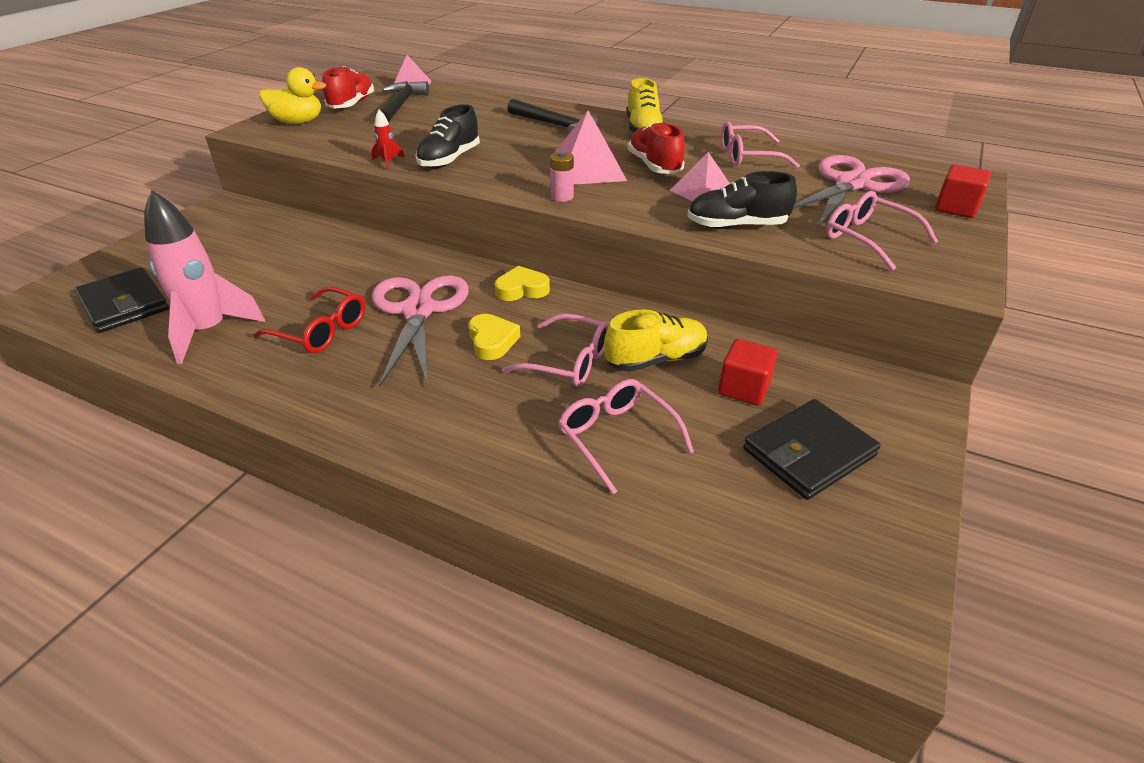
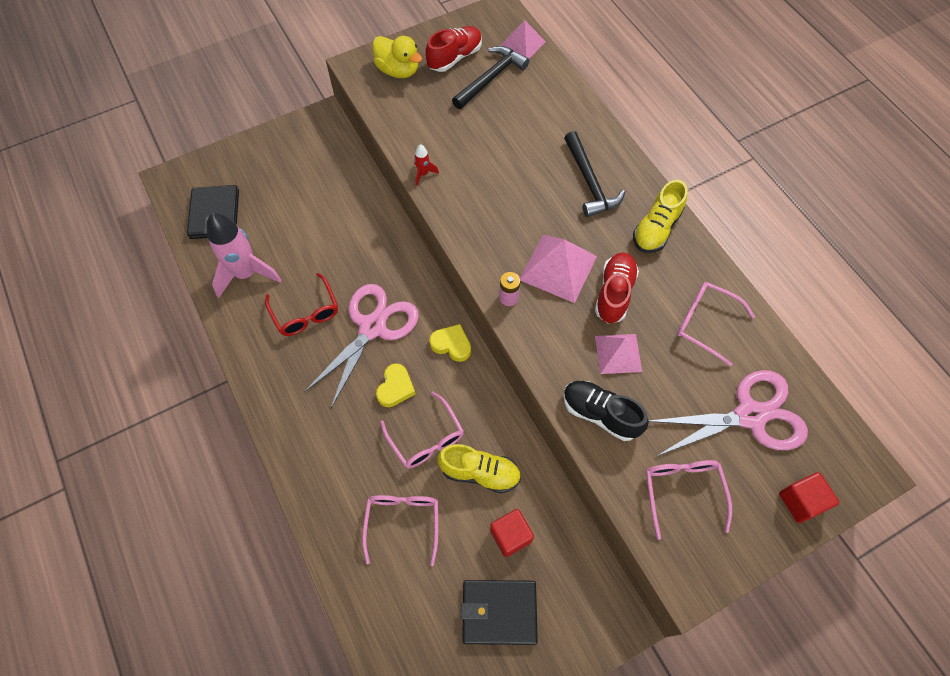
camera: 35 degrees right, 25 degrees up
(449, 160) = (468, 195): black shoe -> none

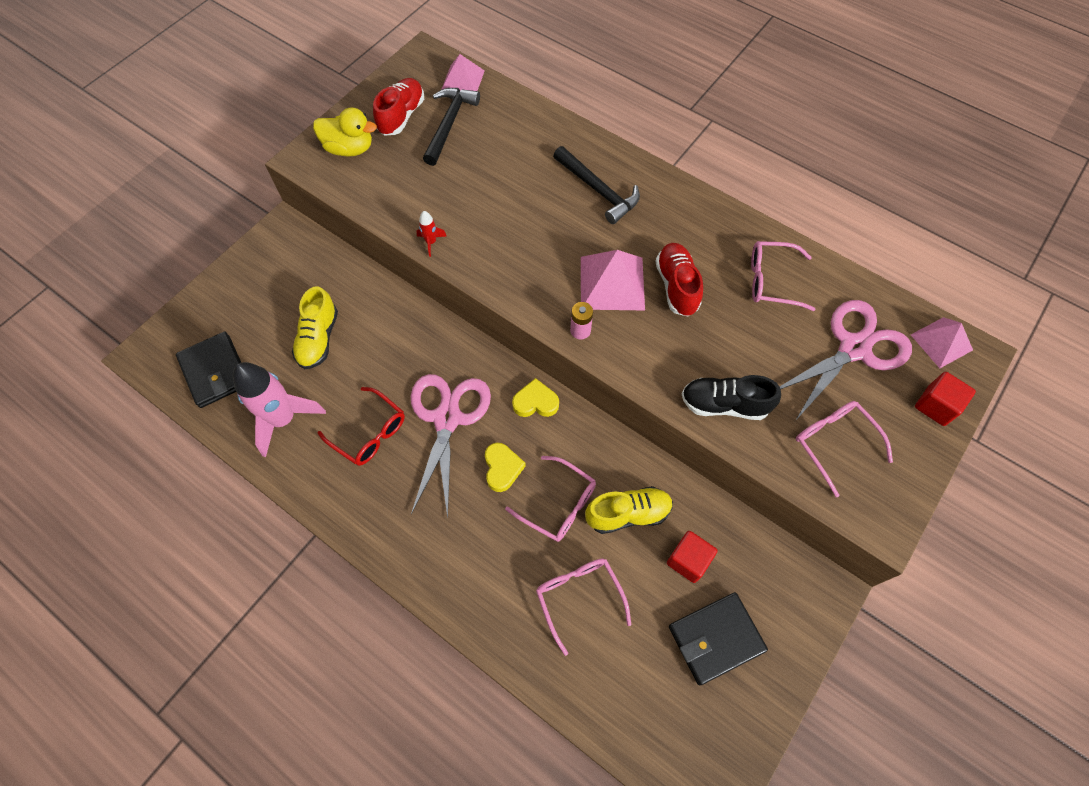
camera: 25 degrees left, 0 degrees up
(618, 353) = (710, 341): pink pyramid -> pink pyramid (941, 342)
(656, 229) = (682, 211): yellow shoe -> yellow shoe (318, 339)

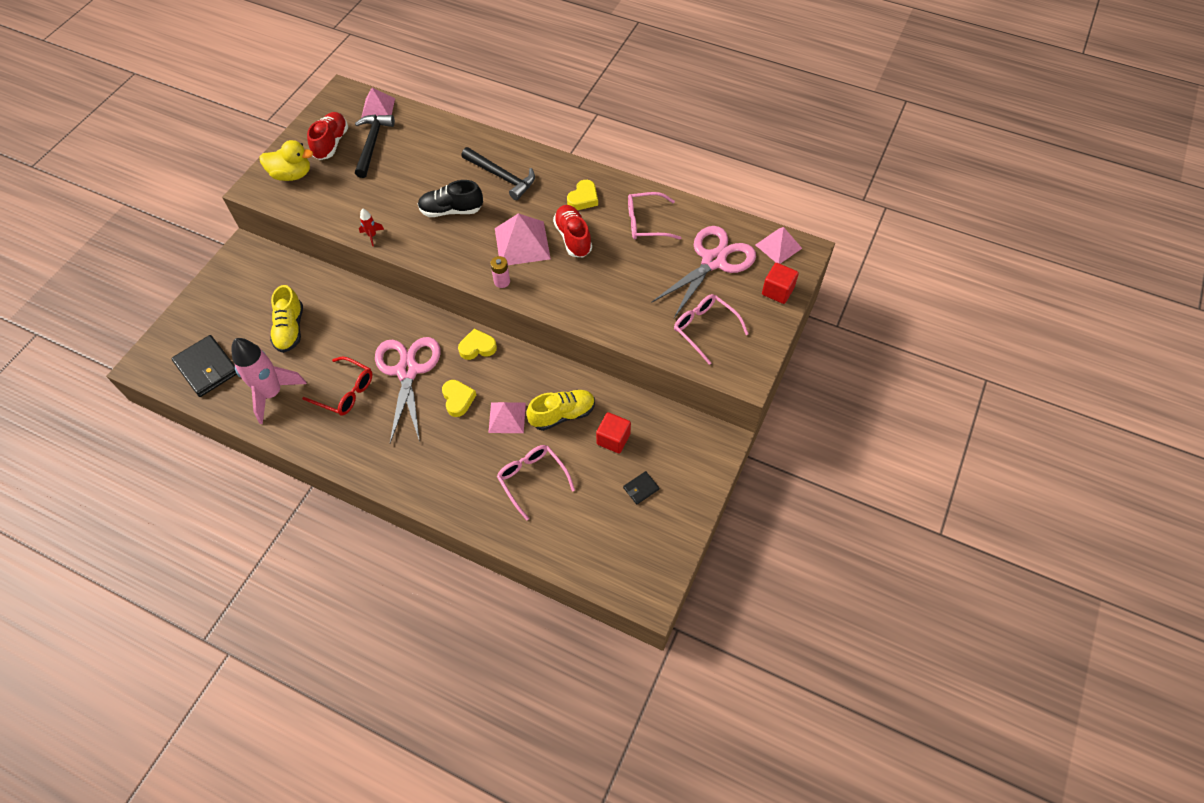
camera: 10 degrees left, 5 degrees down
(558, 504) = (507, 417): pink glasses -> pink pyramid
(695, 235) = (583, 198): none -> yellow heart
(716, 638) = (641, 488): black wallet -> black wallet, size x0.48
(724, 404) = (619, 316): black shoe -> black shoe (451, 210)

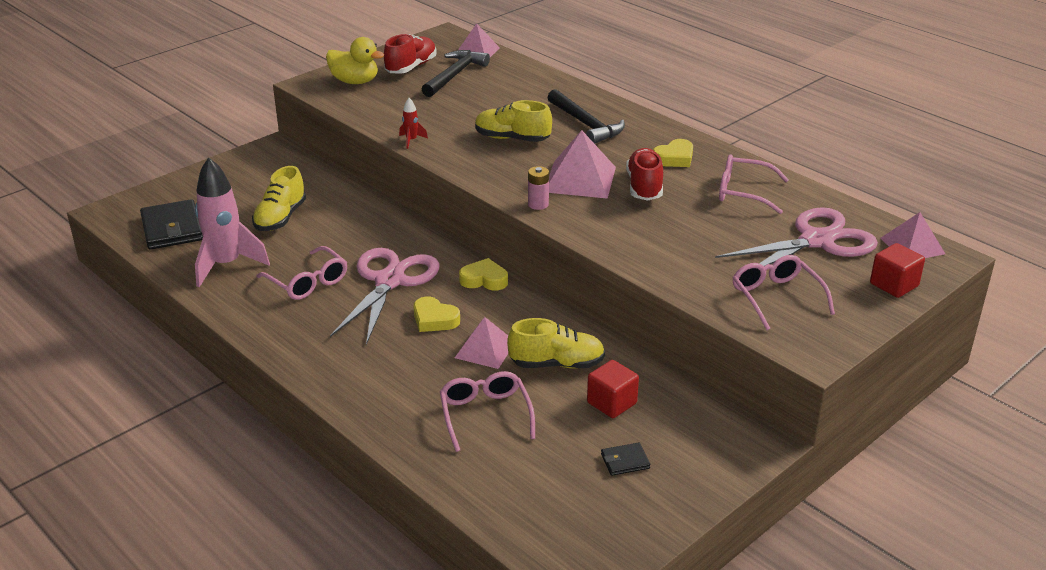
camera: 20 degrees right, 25 degrees down
(345, 392) = (308, 282): red glasses -> pink glasses
(451, 210) = (512, 138): black shoe -> yellow shoe
(458, 399) = (434, 319): yellow heart -> yellow heart turned 120 degrees clockwise

